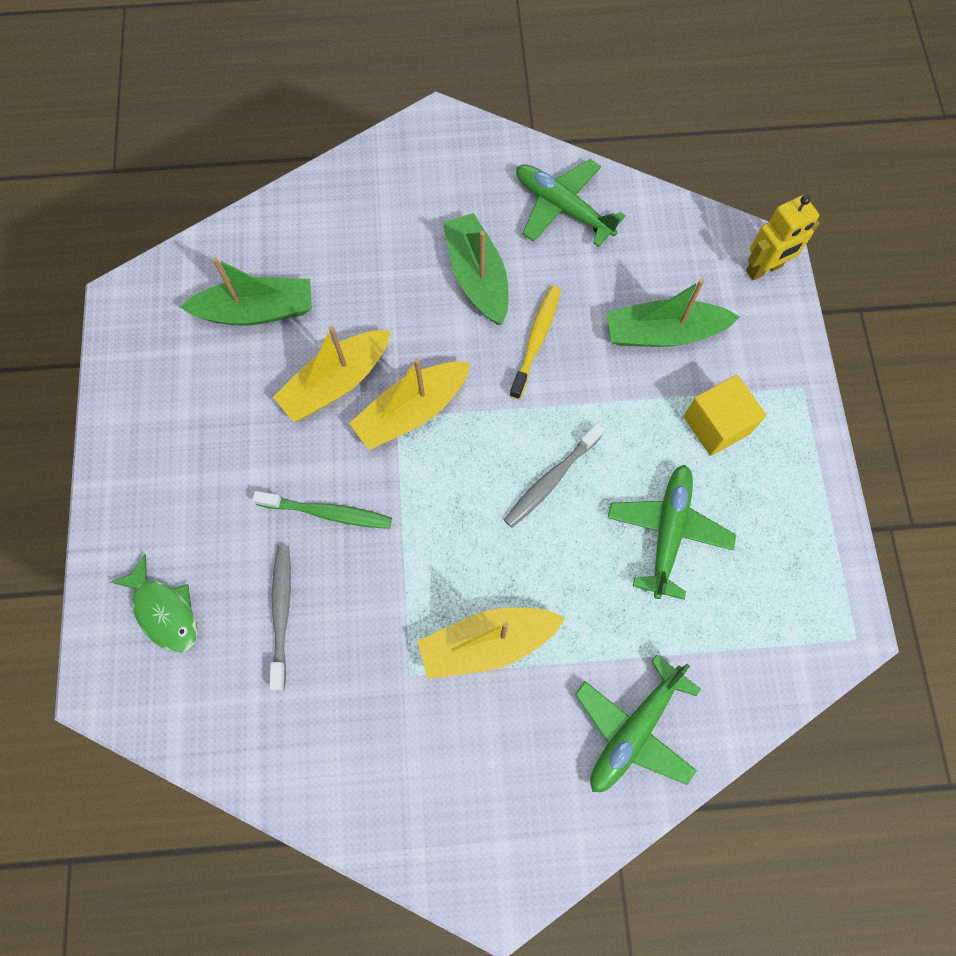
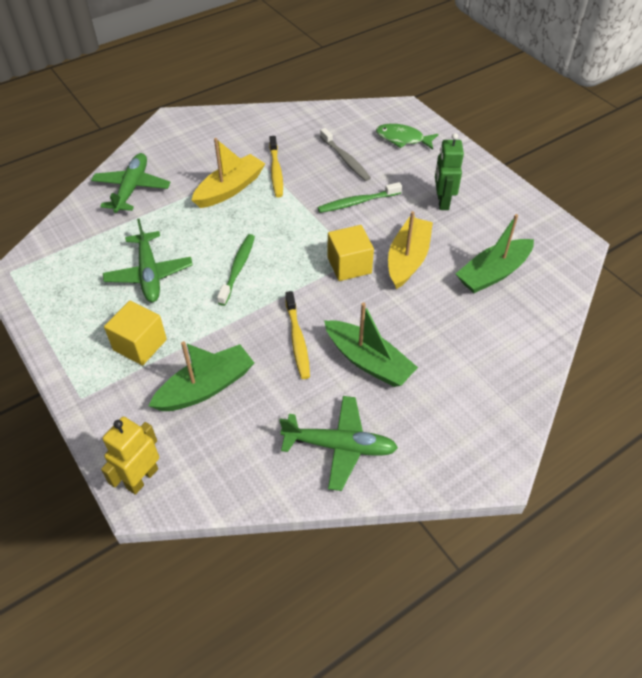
camera: 150 degrees right, 20 degrees down
(217, 451) = (442, 201): none -> green robot
(399, 645) = (276, 171): none -> yellow toothbrush
(412, 411) = (349, 265): yellow boat -> yellow cube
(551, 480) = (238, 268): grey toothbrush -> green toothbrush

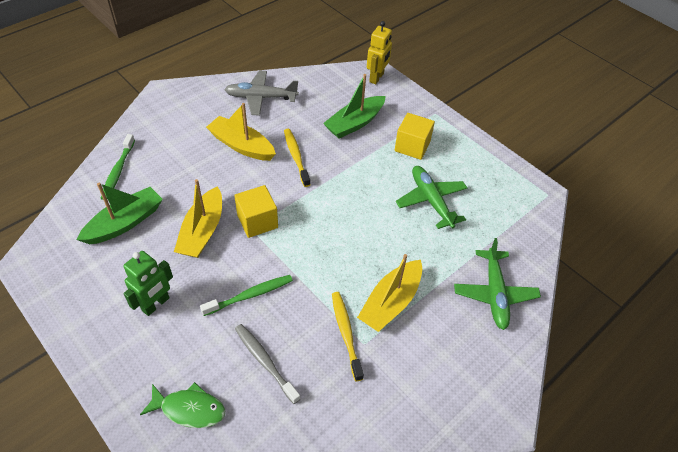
camera: 170 degrees right, 0 degrees up
(238, 268) = (357, 211): green toothbrush -> green toothbrush (118, 171)
(339, 446) = (261, 97): green plane -> grey plane
(368, 361) = (241, 145): green boat -> yellow boat
(442, 201) = (156, 304): green robot -> green robot turned 45 degrees clockwise

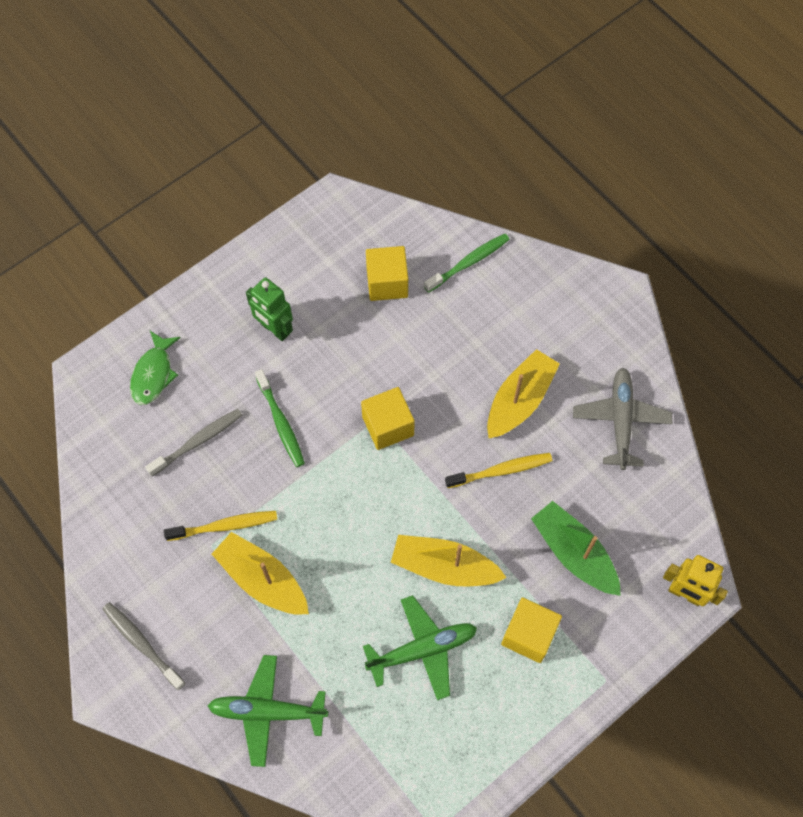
camera: 95 degrees right, 15 degrees up
(118, 171) = (468, 262): green toothbrush -> green toothbrush turned 135 degrees clockwise
(125, 223) = (387, 283): green boat -> yellow cube
(202, 231) = (373, 366): yellow boat -> yellow boat (444, 567)
(458, 393) = (142, 644): none -> grey toothbrush

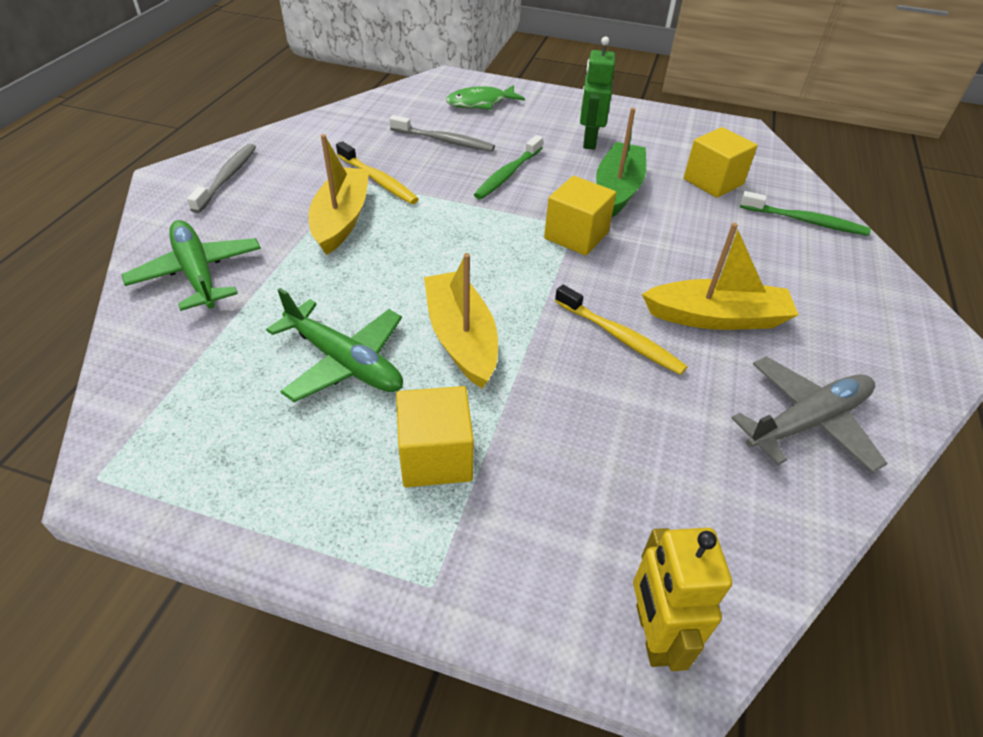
camera: 55 degrees right, 20 degrees down
(574, 553) = (586, 454): green boat -> green boat (618, 189)

